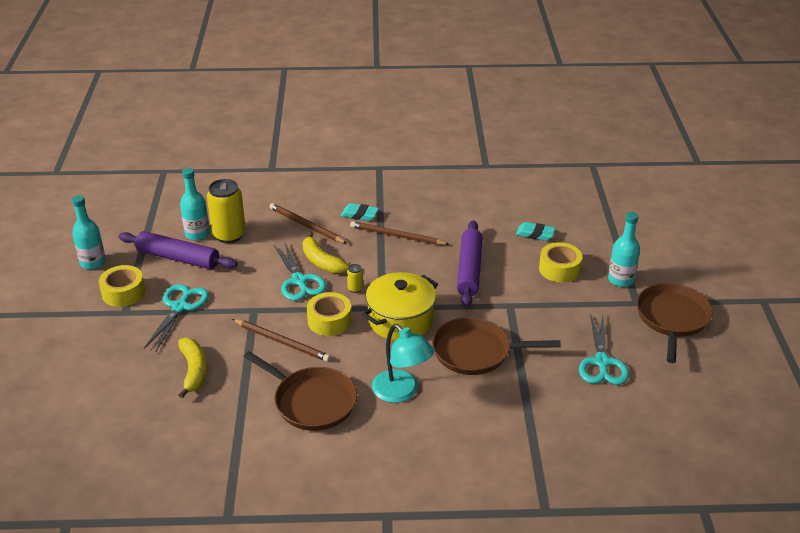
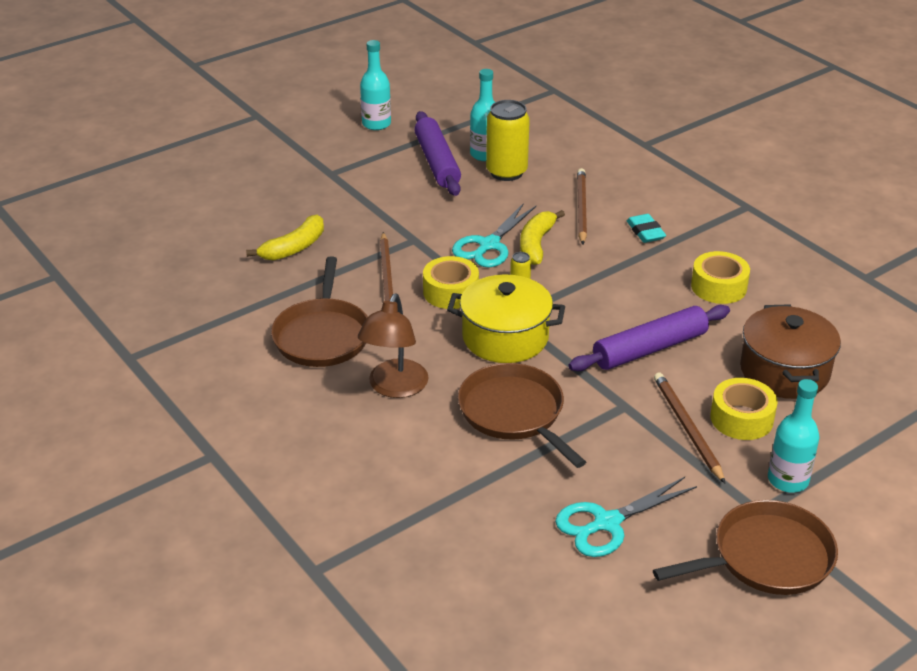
camera: 55 degrees right, 0 degrees up
(123, 293) = (355, 159): yellow tape -> yellow tape (718, 287)
(180, 307) = (371, 197): turquoise scissors -> none
(397, 236) = (642, 272): brown pencil -> brown pencil (687, 428)
(401, 392) = (394, 388): turquoise lamp -> brown lamp
(535, 234) = (784, 371): turquoise eraser -> brown pot

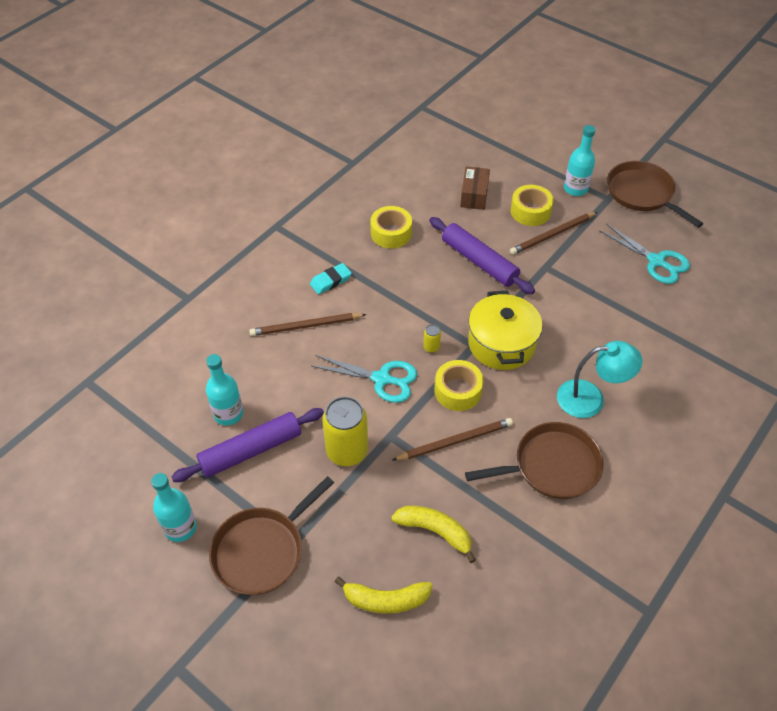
camera: 105 degrees left, 15 degrees up
(394, 388) = (590, 399): brown lamp -> turquoise lamp
(506, 172) = (257, 390): yellow can -> yellow can (347, 451)
(514, 413) = (582, 323): brown pan -> brown pan (262, 551)
(536, 244) = (370, 347): yellow banana -> yellow banana (385, 600)
(784, 371) = (474, 195): brown pot -> brown box

